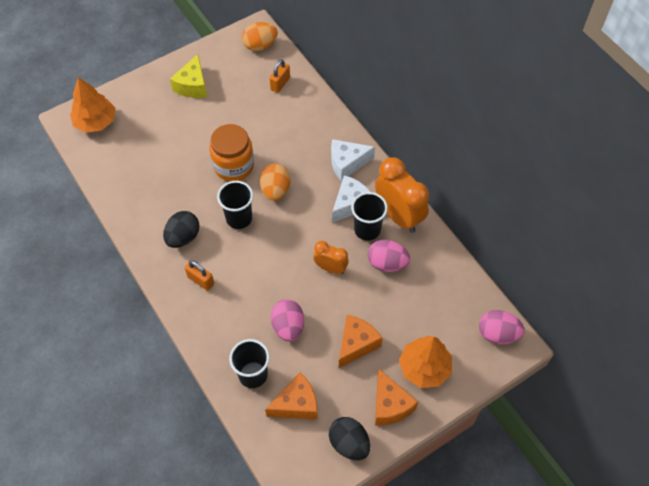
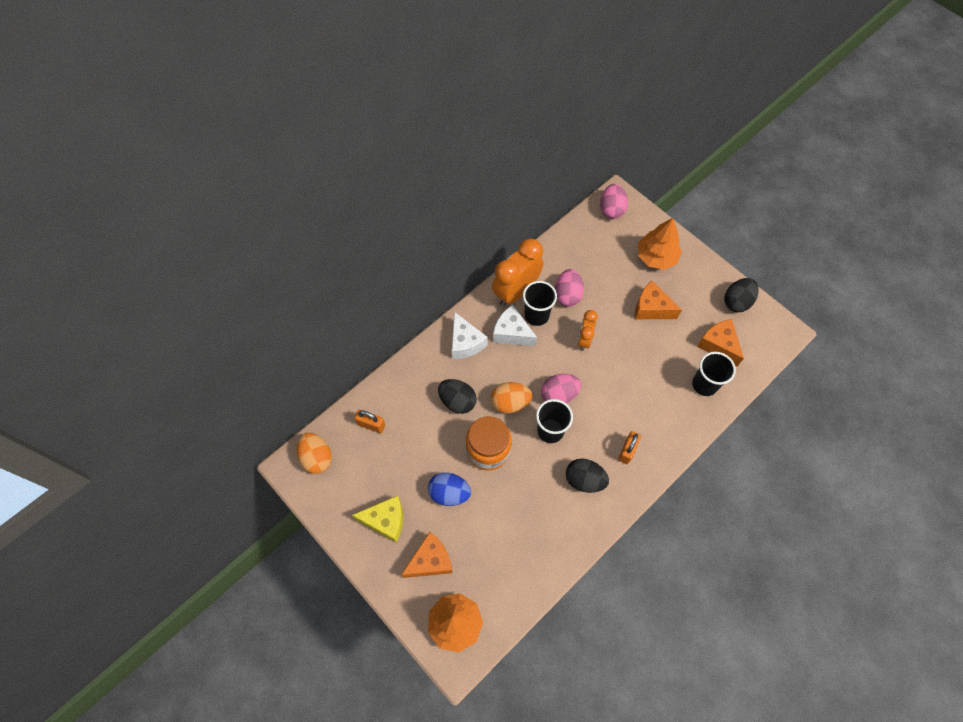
camera: 100 degrees left, 5 degrees up
(202, 131) = (449, 493): none -> blue egg
(287, 149) = (457, 401): none -> black egg
(288, 326) = (651, 364): pink egg -> pink egg (559, 395)
(390, 405) = (695, 277): orange cheese -> orange cheese (430, 560)

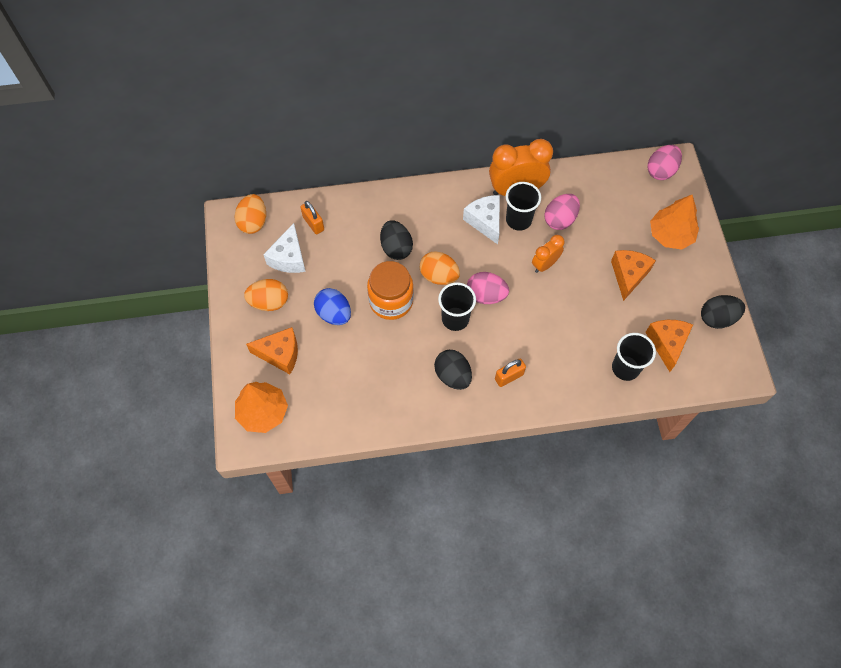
camera: 35 degrees right, 0 degrees up
(386, 520) = (269, 302): yellow cheese -> orange egg
(465, 343) = (439, 206): white cheese -> white cheese (289, 258)
(651, 308) = (628, 275): orange cheese -> orange cheese turned 45 degrees clockwise

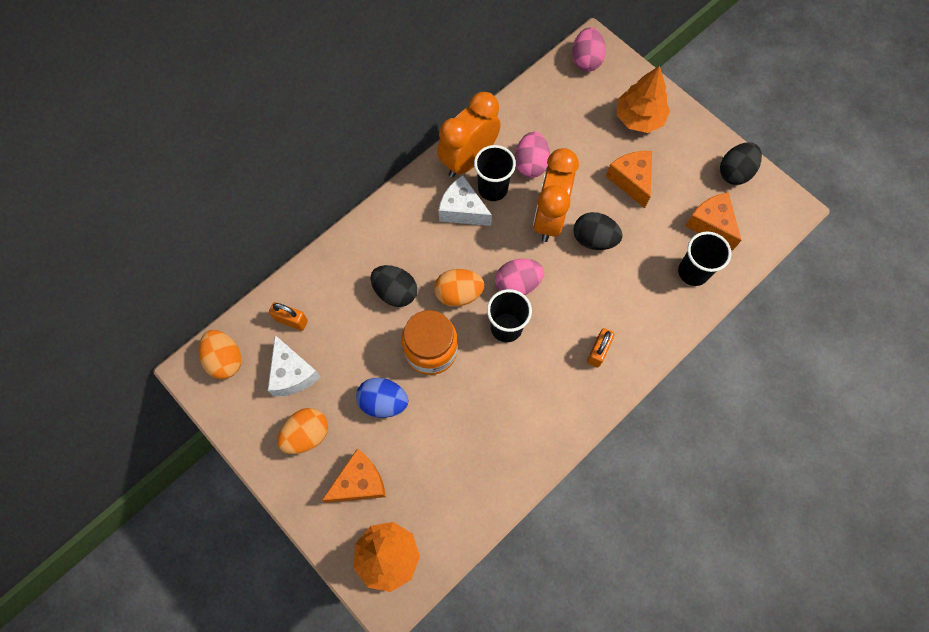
camera: 35 degrees left, 5 degrees up
(452, 375) = (546, 386): black egg -> black egg (594, 239)
(545, 264) = (549, 218): orange clock -> orange clock, size x1.80

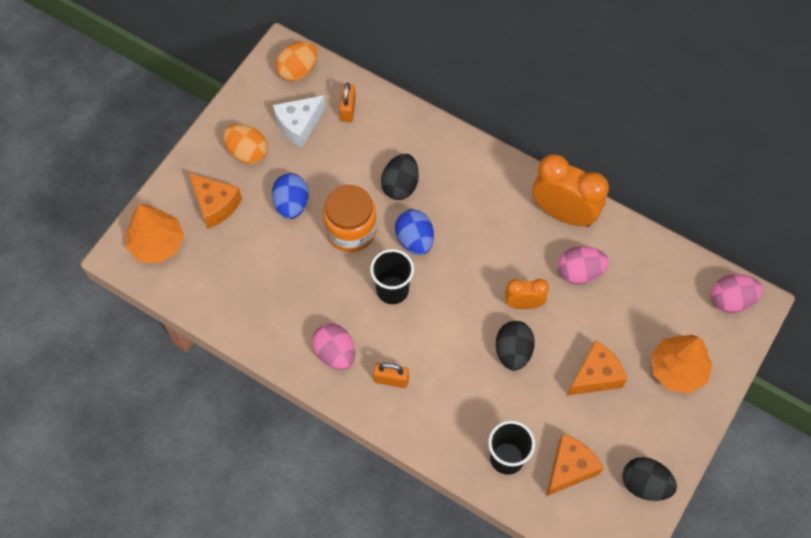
camera: 75 degrees right, 5 degrees down
(458, 294) = (414, 240): orange egg -> blue egg
(462, 210) = (505, 221): white cheese -> none
(493, 188) = (539, 243): black cup -> none
(517, 284) = (440, 290): pink egg -> pink egg (335, 353)
(549, 218) = (523, 304): orange clock -> orange clock, size x0.56

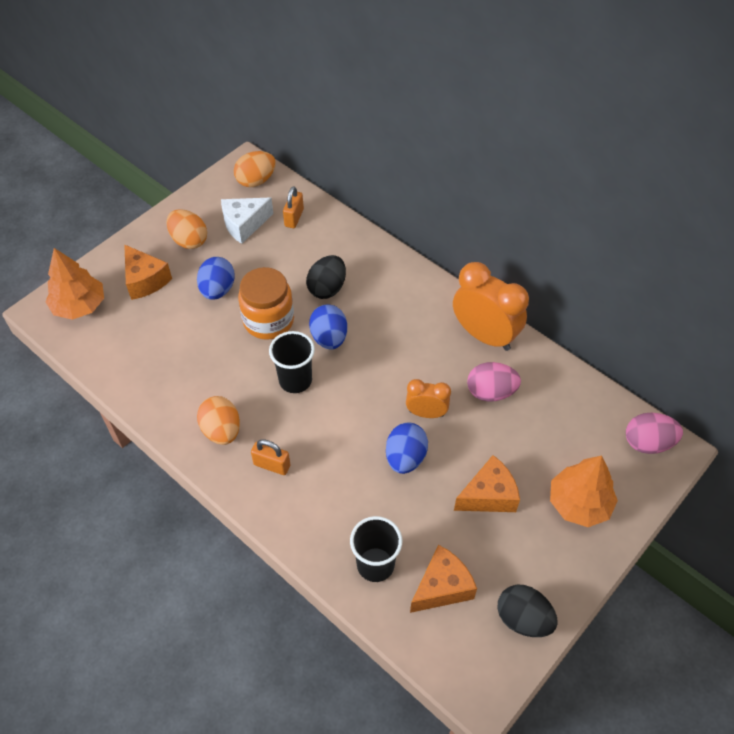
camera: 10 degrees right, 10 degrees down
(335, 353) = (222, 430): pink egg -> orange egg
(513, 352) = (405, 458): black egg -> blue egg

